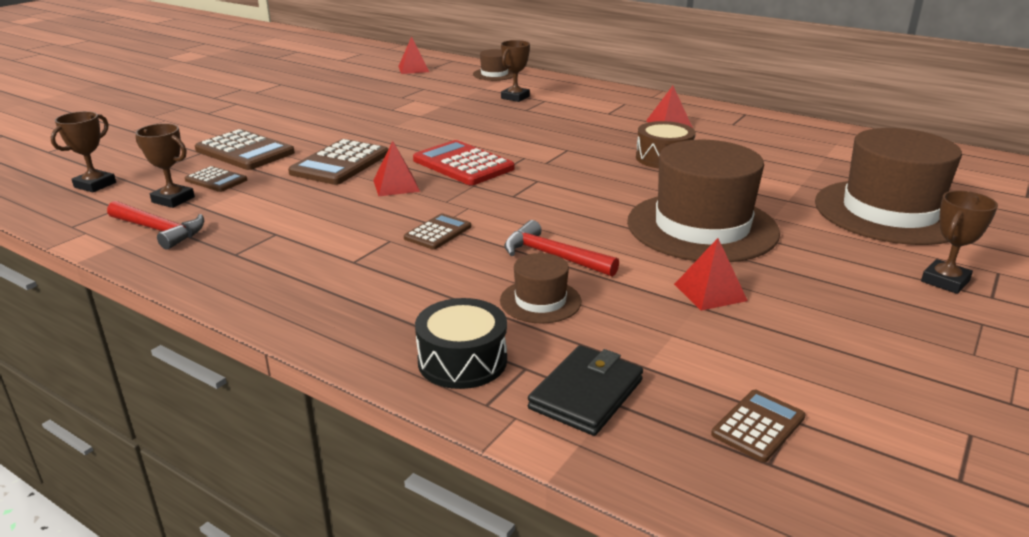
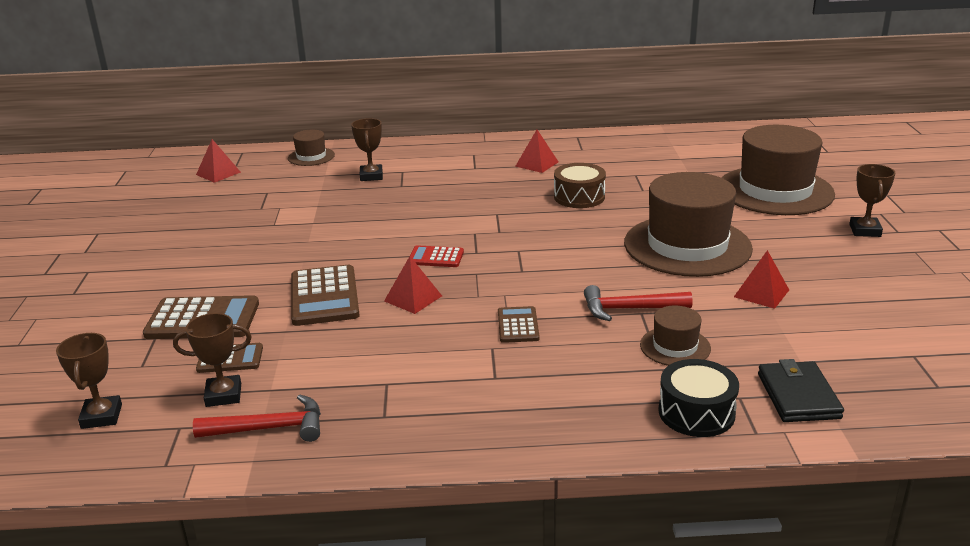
camera: 35 degrees left, 0 degrees up
(463, 164) = (436, 257): red calculator -> red calculator, size x0.56
(758, 426) = (904, 368): brown calculator -> none

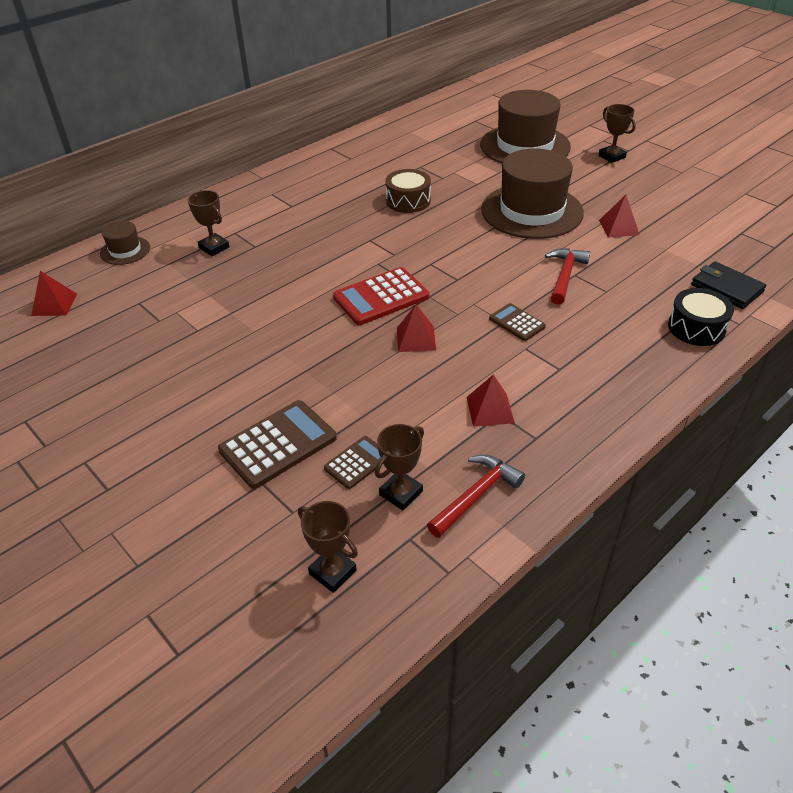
camera: 40 degrees left, 15 degrees up
(324, 296) = (347, 371): brown calculator -> none
(436, 257) = (381, 297): red calculator -> red calculator, size x1.78
(537, 164) = (335, 184): red pyramid -> red pyramid (490, 410)
(629, 309) = (564, 275): red hammer -> red hammer turned 150 degrees clockwise
(675, 347) = (626, 289): brown hat -> none

